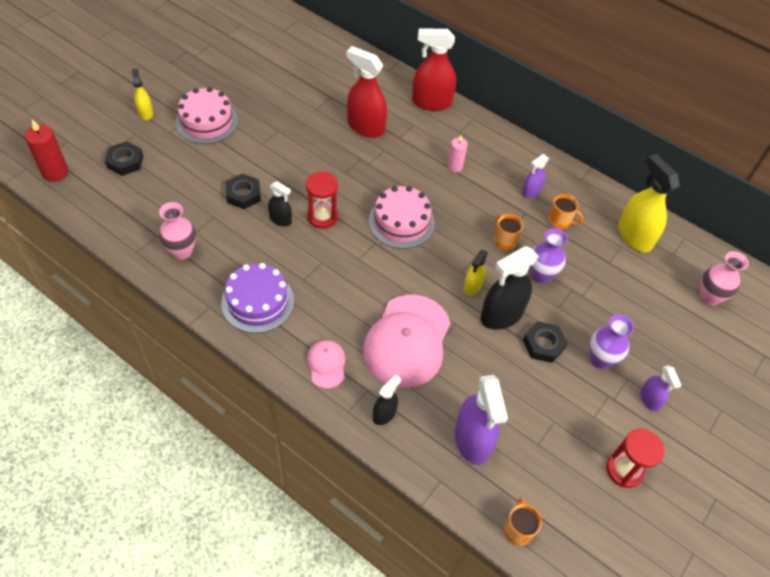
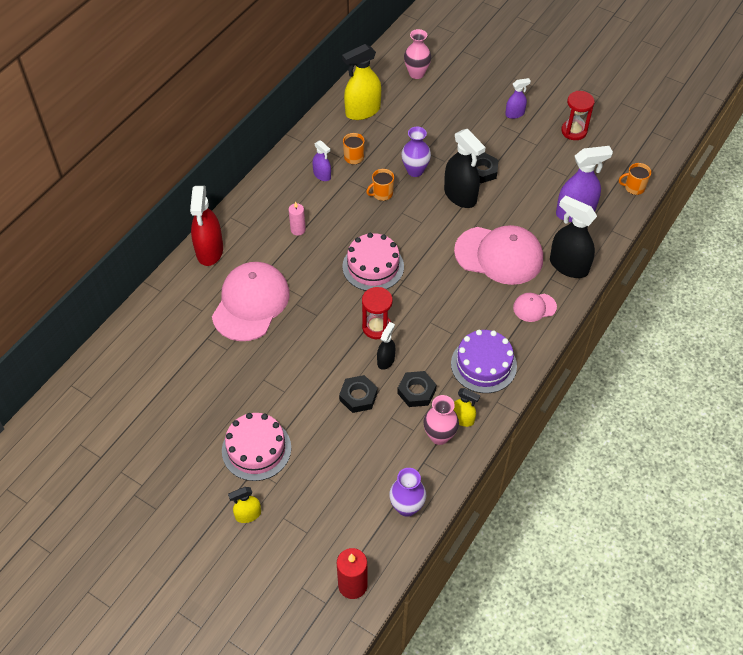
camera: 90 degrees left, 0 degrees up
(125, 162) = (327, 517): black nut -> black nut (416, 391)
(365, 127) = (251, 303): red spray bottle -> pink cap
(384, 414) = (568, 266): black spray bottle -> black spray bottle, size x1.86
(472, 286) = (435, 214): yellow spray bottle -> yellow spray bottle (462, 419)
(600, 360) = (488, 138): purple vase -> purple vase (407, 507)

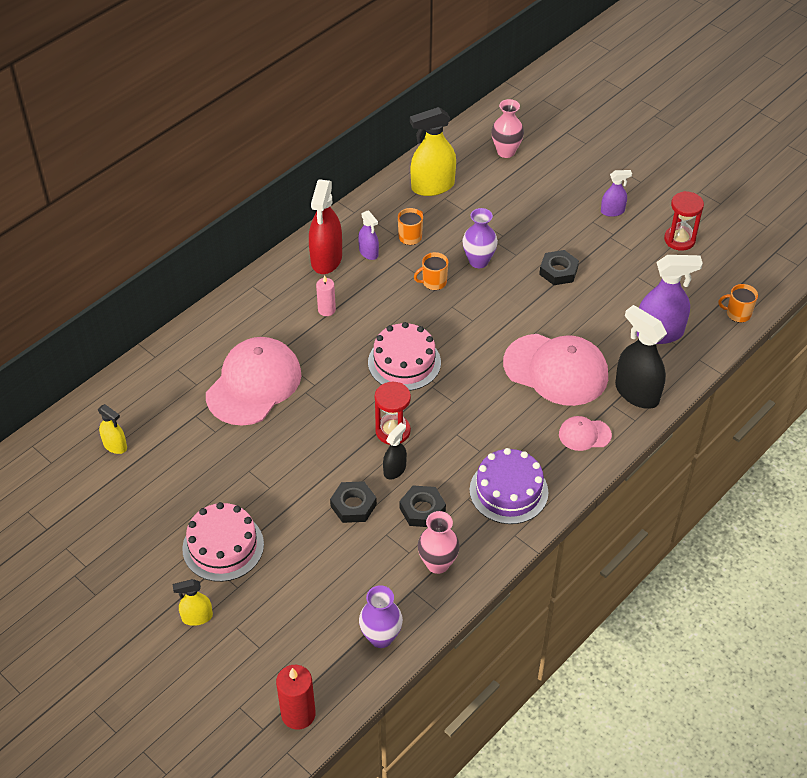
camera: 10 degrees right, 5 degrees down
(209, 251) = (220, 320): red spray bottle -> red spray bottle (326, 259)
(460, 196) = (525, 296): black spray bottle -> none
(462, 419) = (469, 548): yellow spray bottle -> yellow spray bottle (115, 445)

